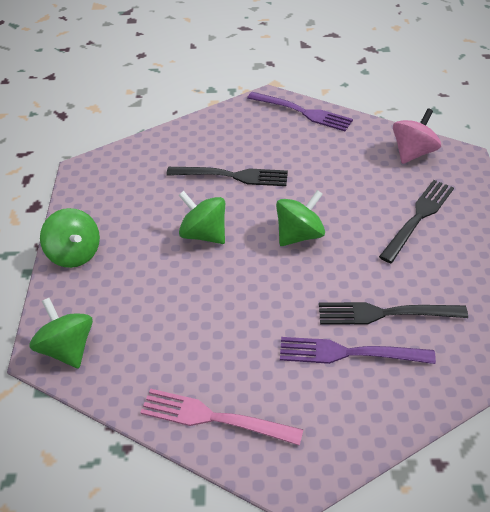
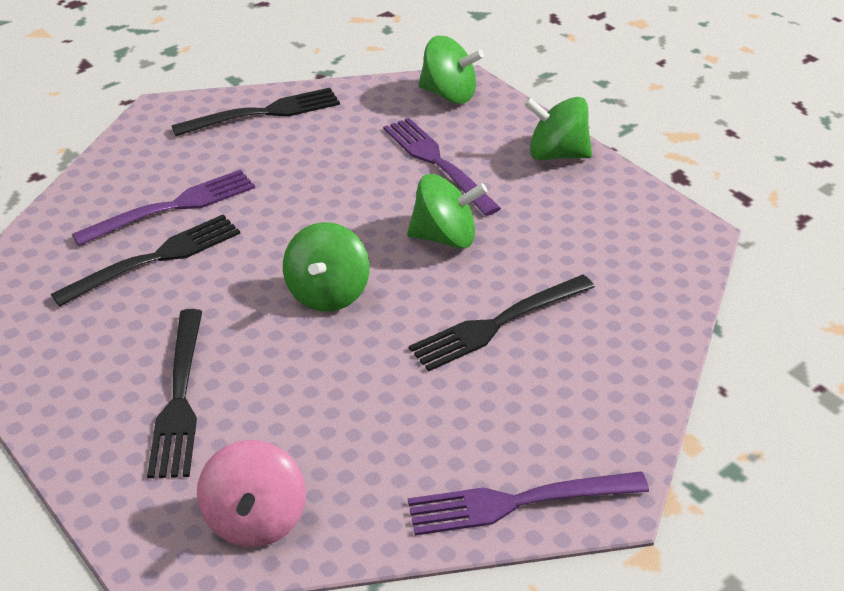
camera: 140 degrees right, 5 degrees down
(148, 289) = (437, 163): none -> purple fork
(214, 418) = (263, 113): pink fork -> black fork

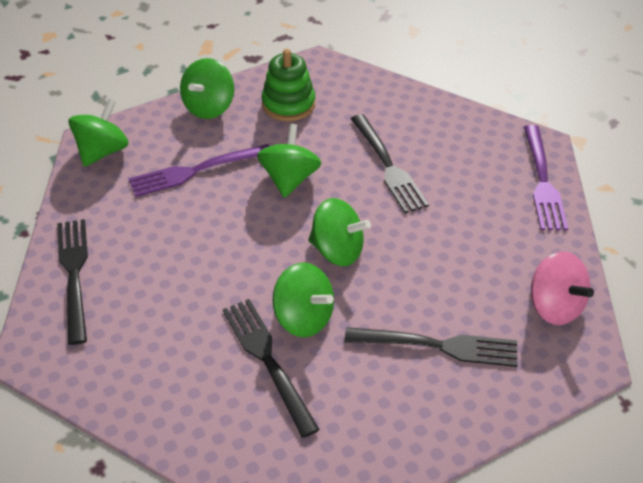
camera: 80 degrees left, 5 degrees up
(172, 207) = (197, 347): purple fork -> none
(217, 278) = (303, 317): none -> green spinning top
(256, 519) = (554, 306): pink spinning top -> pink spinning top turned 45 degrees clockwise
(591, 217) = (288, 104): none -> green stacking toy

